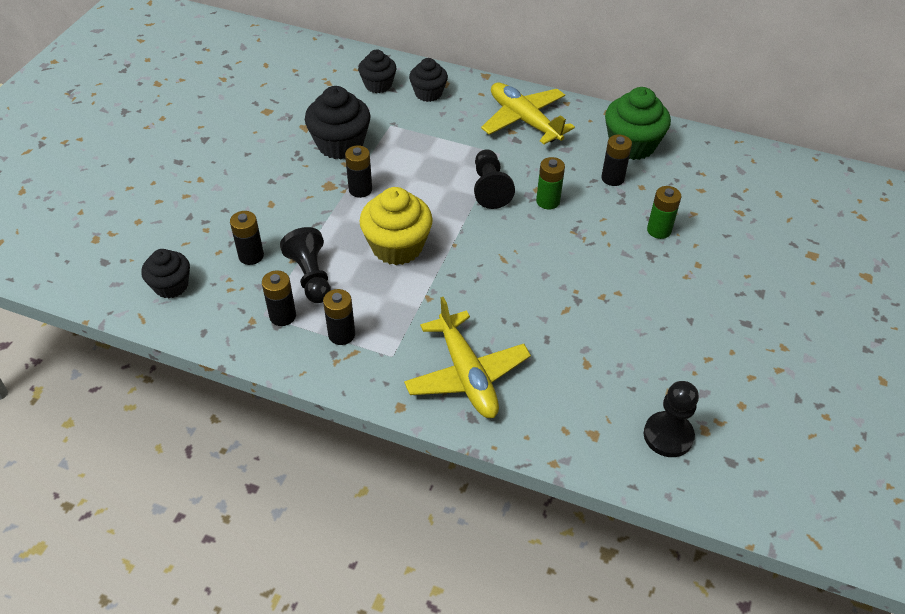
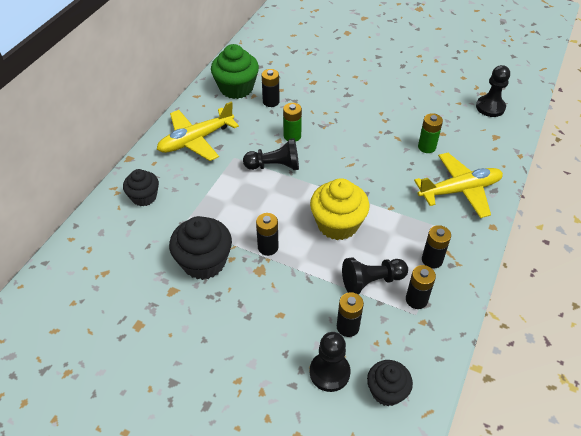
camera: 85 degrees left, 0 degrees up
(199, 242) = (329, 372): none -> black pawn
(378, 85) = (121, 233): black cupcake -> none
(659, 230) = (324, 88): green battery -> green battery (426, 147)

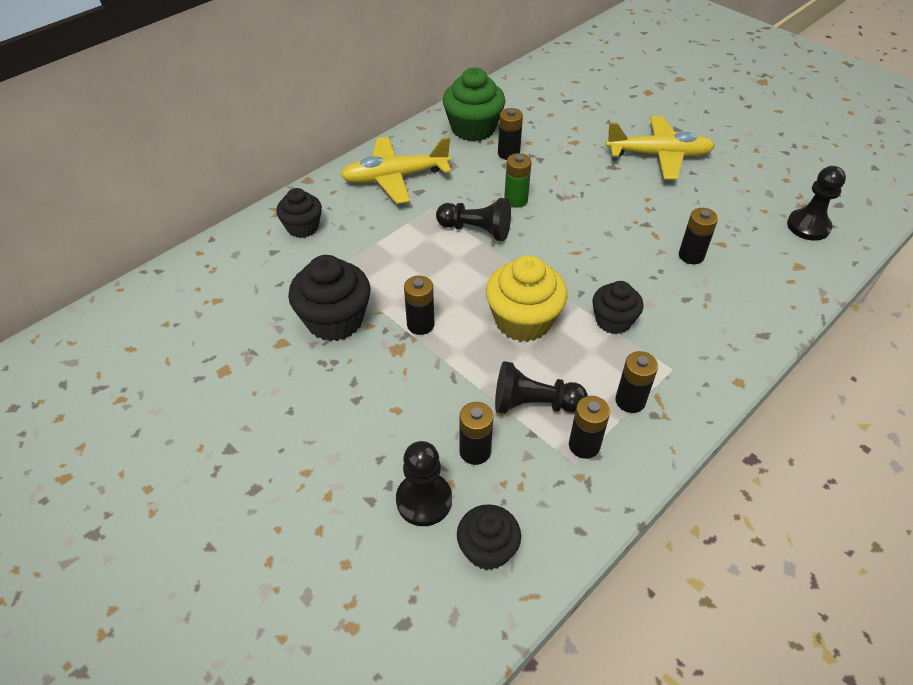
camera: 20 degrees right, 0 degrees up
(397, 207) = (613, 321): none -> black cupcake
(426, 147) = (691, 256): green battery -> black battery
(460, 190) = (713, 322): yellow plane -> yellow plane (659, 155)

